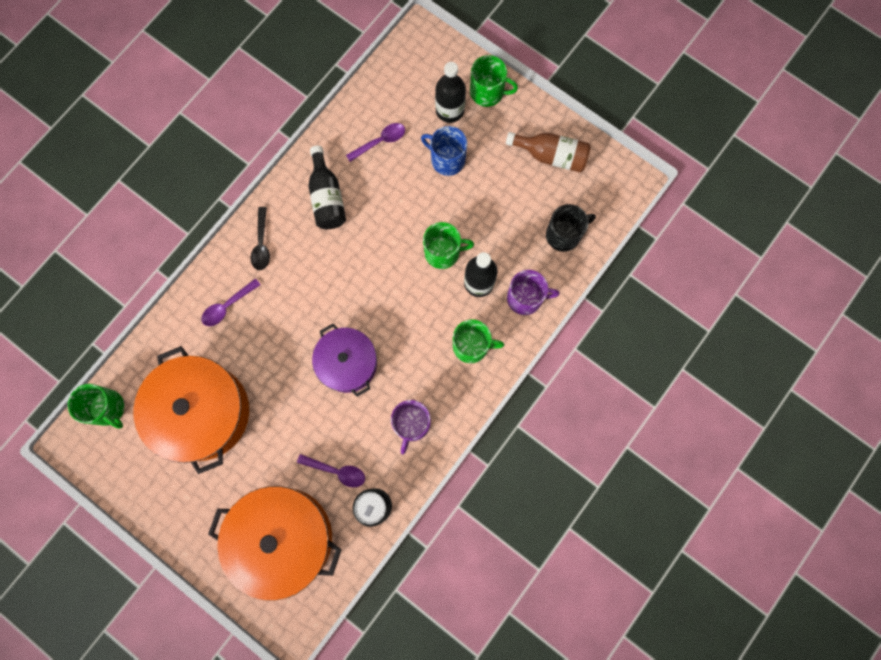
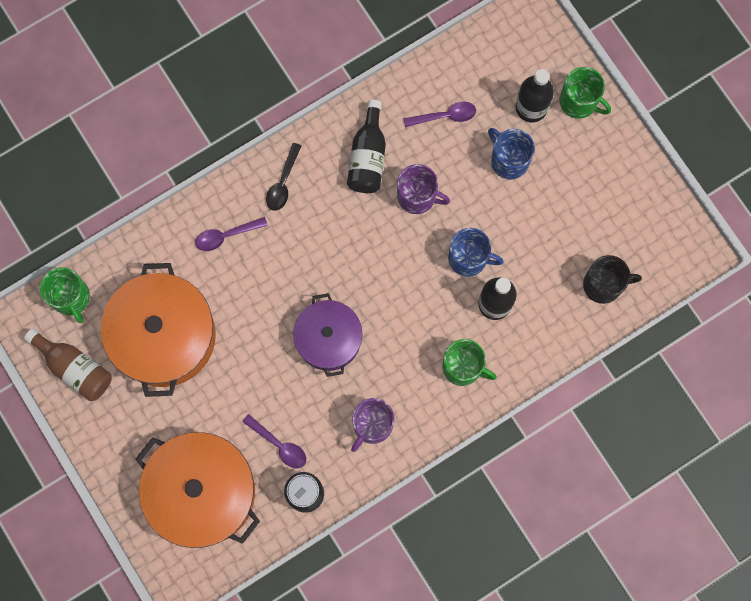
camera: 20 degrees right, 0 degrees up
(443, 252) = (469, 258): green mug -> blue mug
(525, 298) = (538, 337): purple mug -> purple mug (417, 196)
(551, 156) = (622, 195): brown bottle -> brown bottle (75, 368)

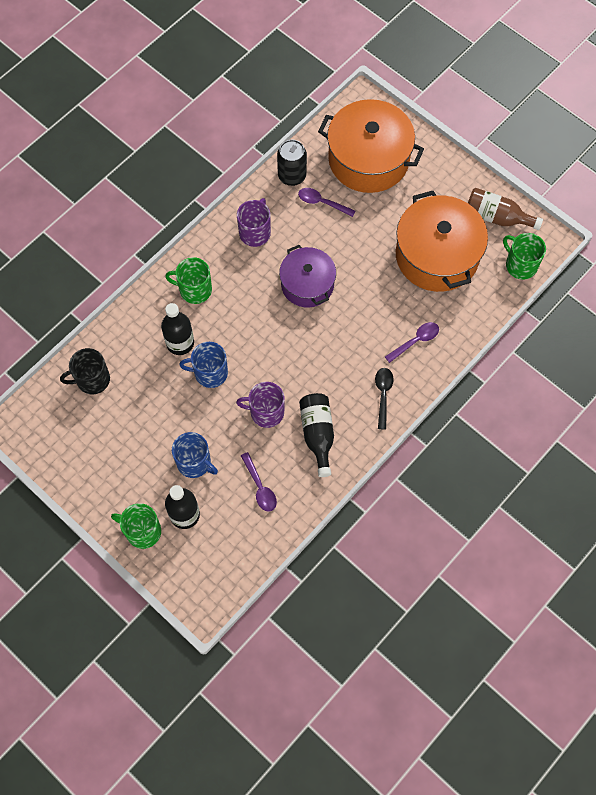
camera: 165 degrees right, 10 degrees down
(445, 116) = (260, 487): purple spoon -> purple spoon turned 90 degrees counterclockwise

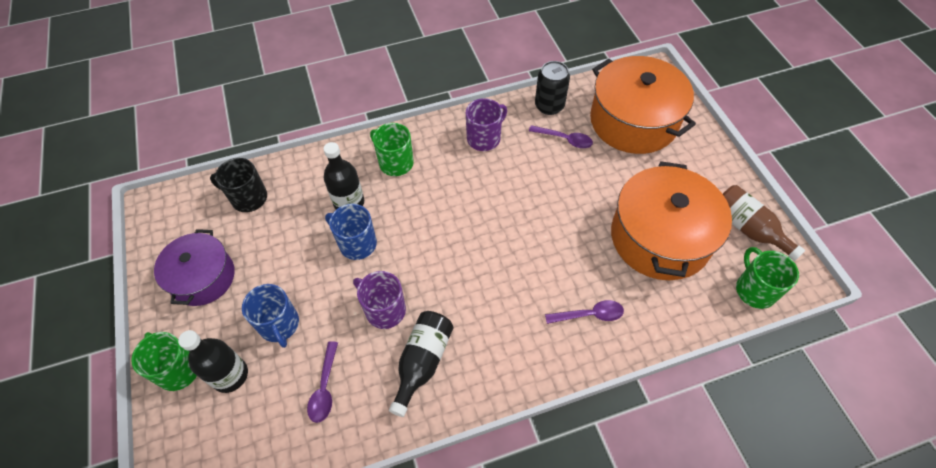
camera: 30 degrees right, 10 degrees down
(307, 284) = (506, 205): purple pot -> purple pot (203, 277)
(322, 202) = (565, 139): purple spoon -> purple spoon turned 150 degrees clockwise
(383, 394) = (520, 355): black spoon -> none

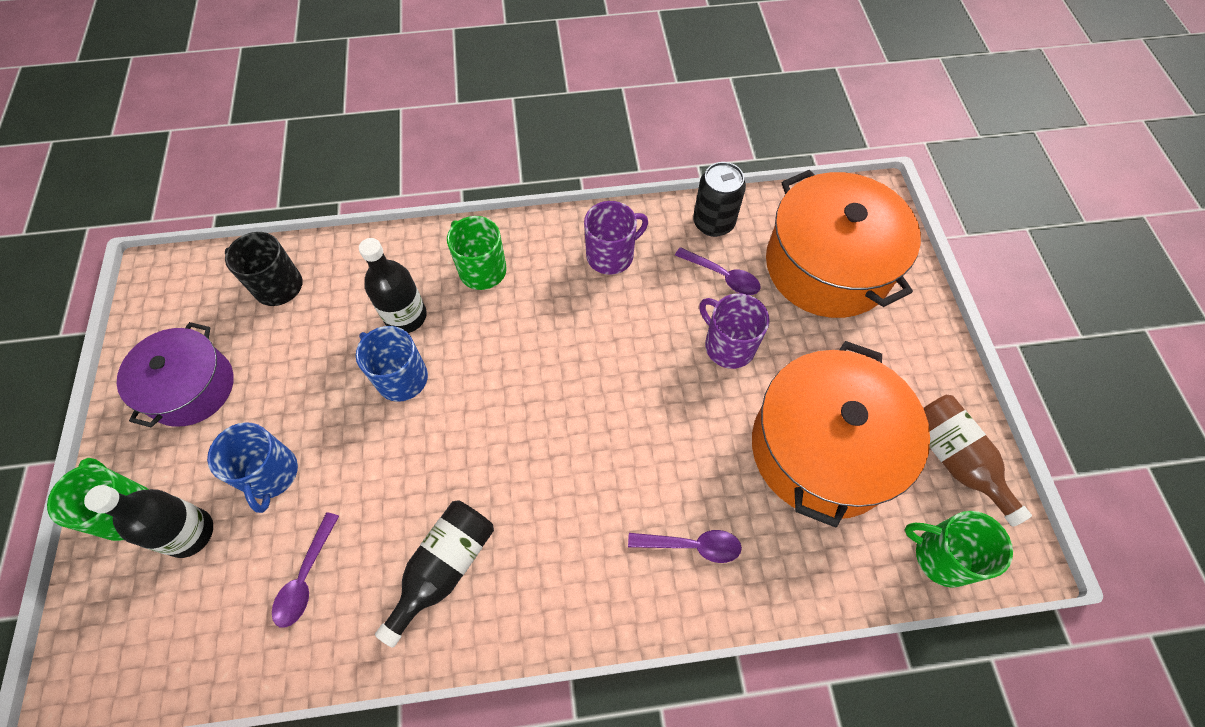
camera: 10 degrees right, 5 degrees up
(384, 310) = (413, 481): purple mug -> purple mug (728, 345)
(754, 290) = (941, 556): green mug -> green mug turned 60 degrees counterclockwise

